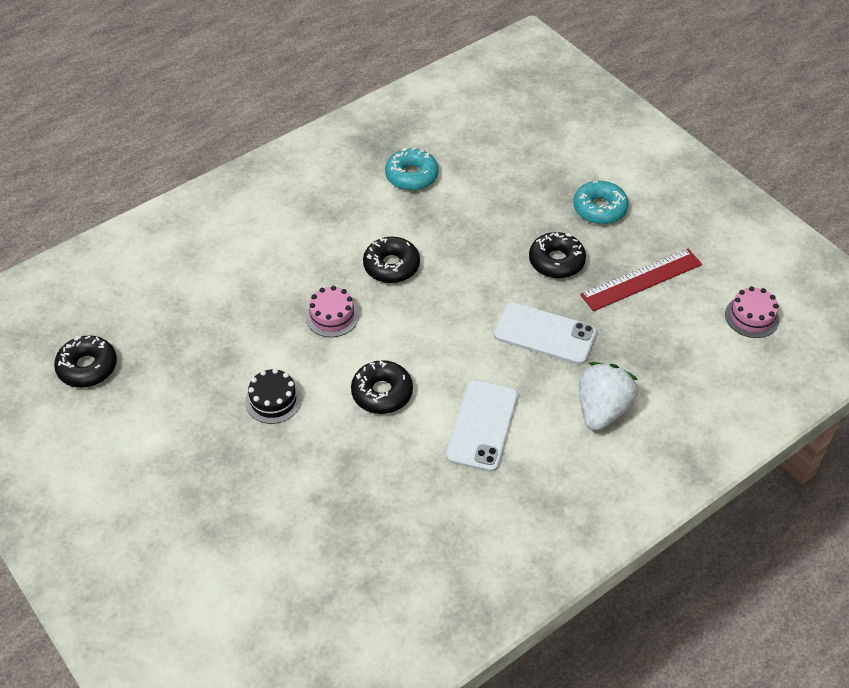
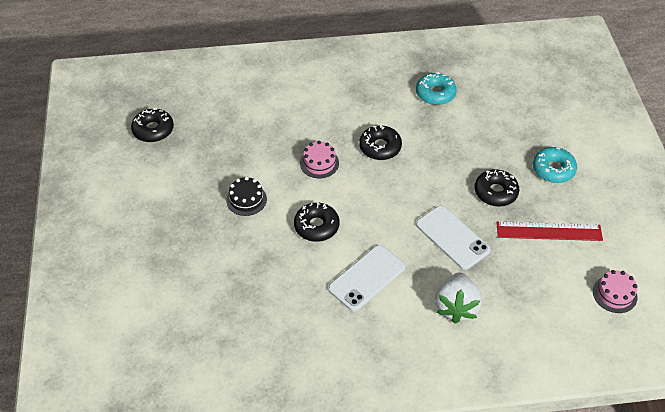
camera: 30 degrees right, 0 degrees up
(602, 410) = (456, 307): white strawberry -> white strawberry turned 135 degrees clockwise

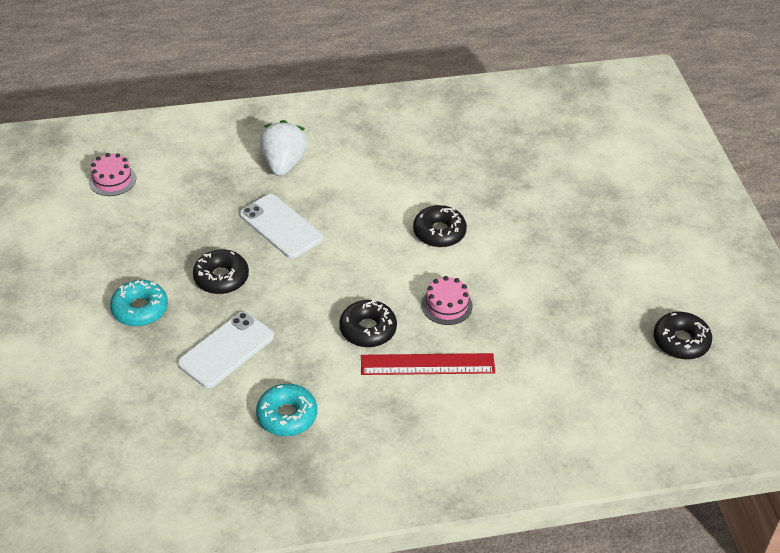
camera: 175 degrees right, 5 degrees down
(246, 199) = (529, 258): black cake -> none
(367, 278) = (378, 185): white phone -> white phone (226, 350)
(549, 231) = (166, 237): red ruler -> red ruler (427, 364)

